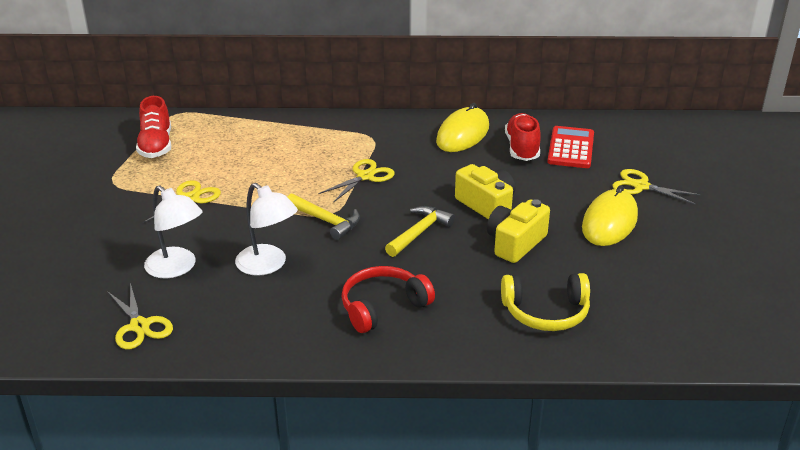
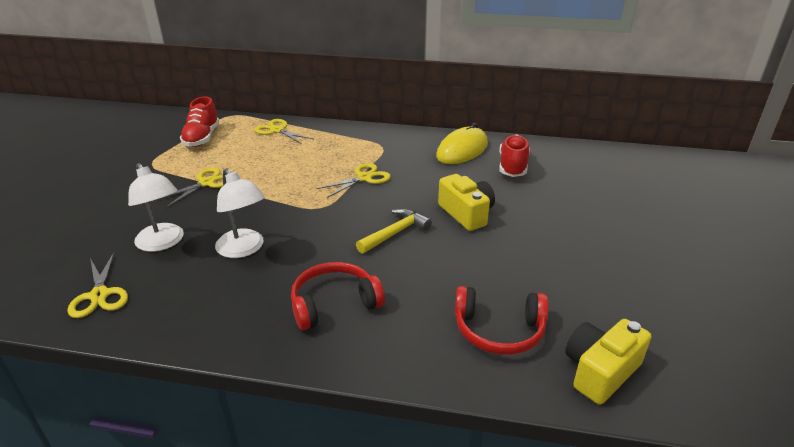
camera: 10 degrees right, 0 degrees up
(326, 221) = (314, 213): yellow hammer -> none
(515, 243) = (484, 253): yellow camera -> yellow camera (600, 371)
(546, 312) = (498, 330): yellow headphones -> red headphones
(571, 148) = (558, 170): red calculator -> none
(609, 222) = (583, 242): yellow mouse -> none
(641, 186) = (621, 210): yellow scissors -> yellow scissors (277, 130)

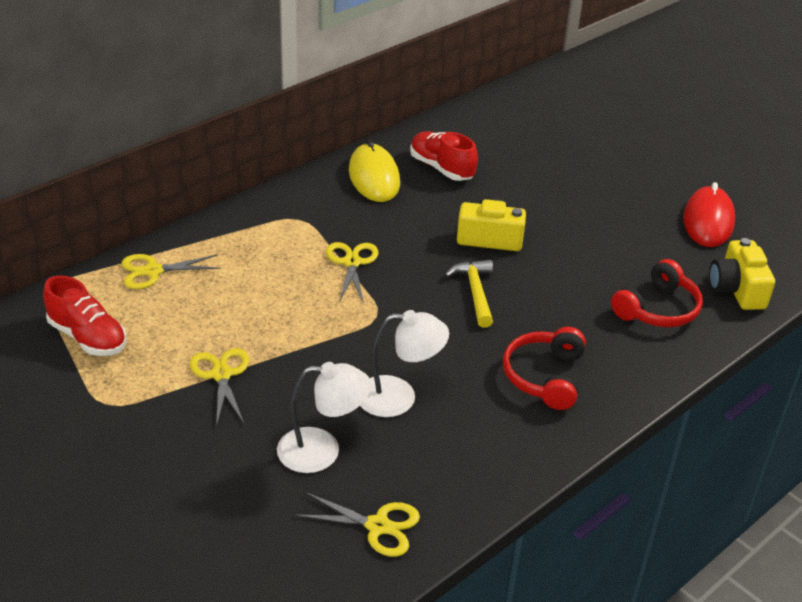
camera: 55 degrees left, 5 degrees up
(672, 310) = (708, 221): none -> red mouse

